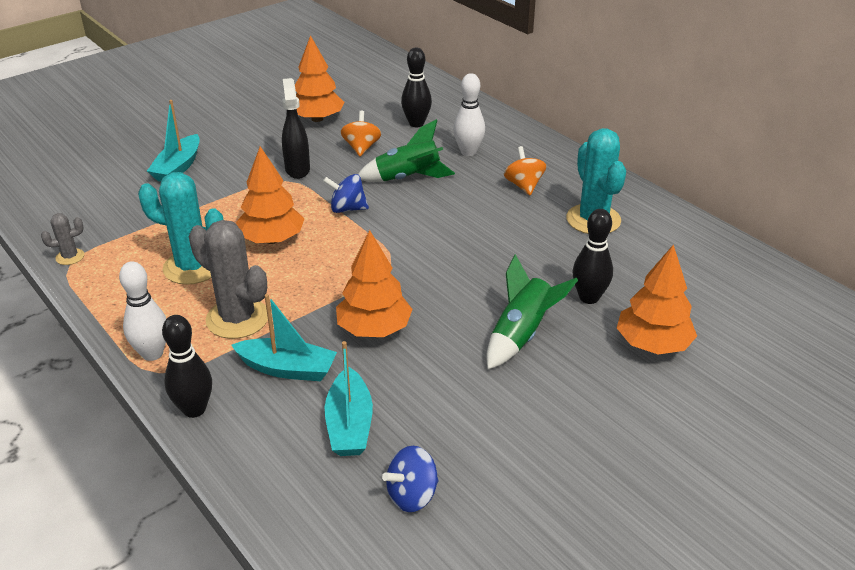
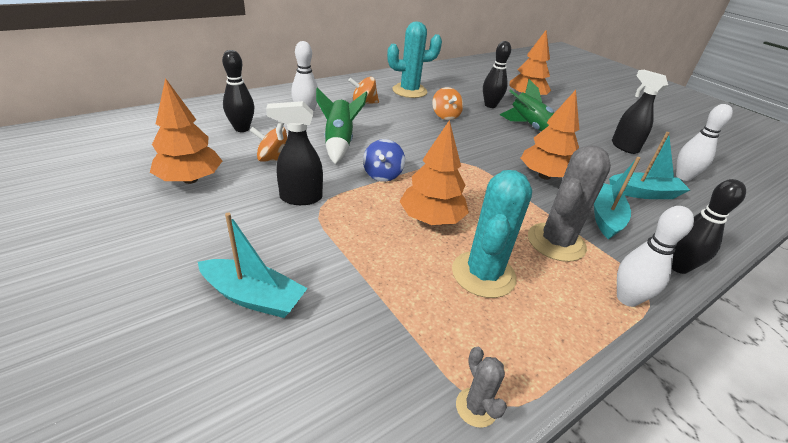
camera: 90 degrees left, 0 degrees up
(412, 495) = (683, 177): blue spinning top -> white bowling pin
(500, 442) = (624, 147): none -> black spray bottle
(521, 251) = (445, 116): none -> orange spinning top

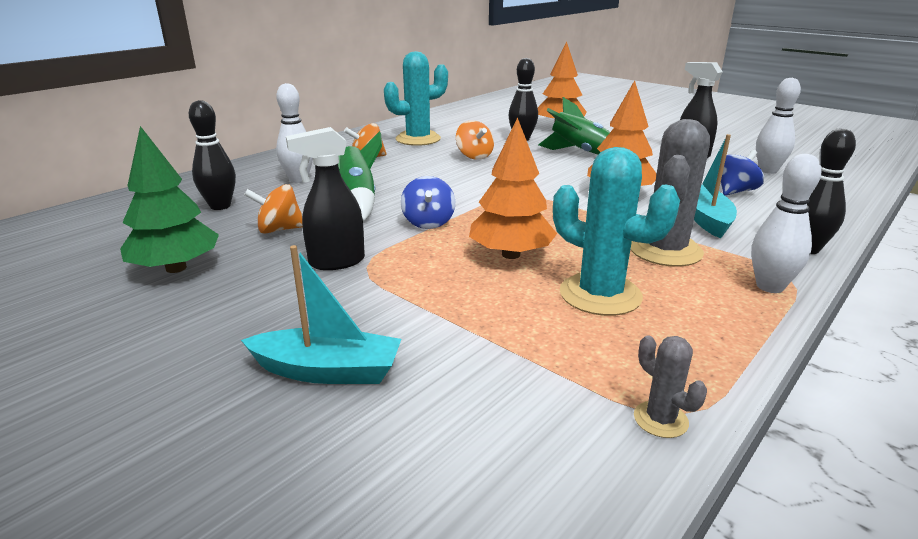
camera: 10 degrees left, 10 degrees down
(190, 179) = (176, 268): orange tree -> green tree
(483, 274) = (600, 295): turquoise cactus -> turquoise cactus turned 60 degrees counterclockwise
(643, 193) = (735, 191): turquoise boat -> blue spinning top

